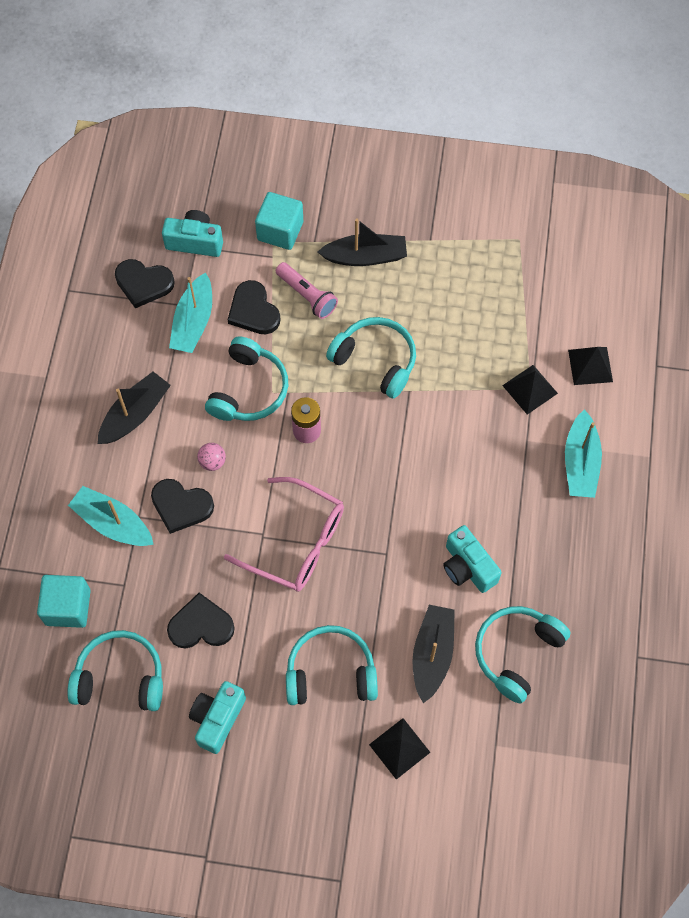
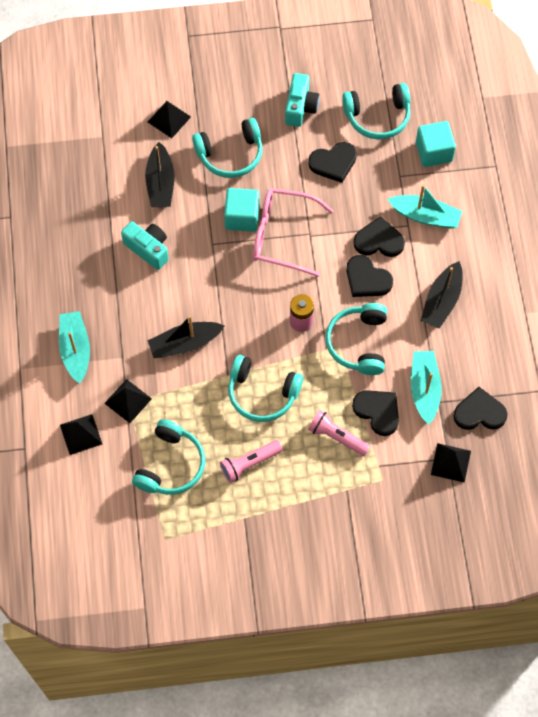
camera: 165 degrees right, 0 degrees up
(195, 242) = (450, 462): turquoise camera -> black pyramid
(212, 462) = (367, 279): pink ball -> black heart
(280, 231) = (380, 492): turquoise cube -> turquoise cube (242, 217)
(365, 256) = (297, 486): black boat -> black boat (184, 343)
(410, 291) = (249, 463): none -> pink flashlight
(517, 653) = (99, 198): turquoise headphones -> turquoise headphones (170, 465)

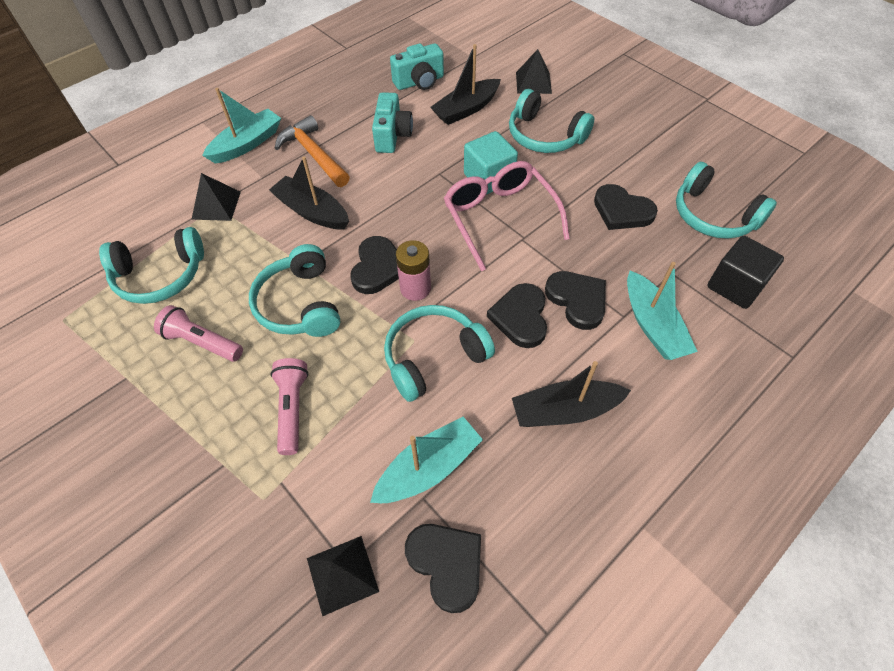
camera: 55 degrees right, 10 degrees down
(80, 434) = (156, 192): black pyramid -> none
(126, 311) = (313, 155): none -> orange hammer
(300, 107) = (649, 155): turquoise camera -> turquoise camera (419, 82)
(378, 411) = (357, 433): black heart -> black heart (378, 268)
(433, 152) = (735, 286): turquoise cube -> black cube

